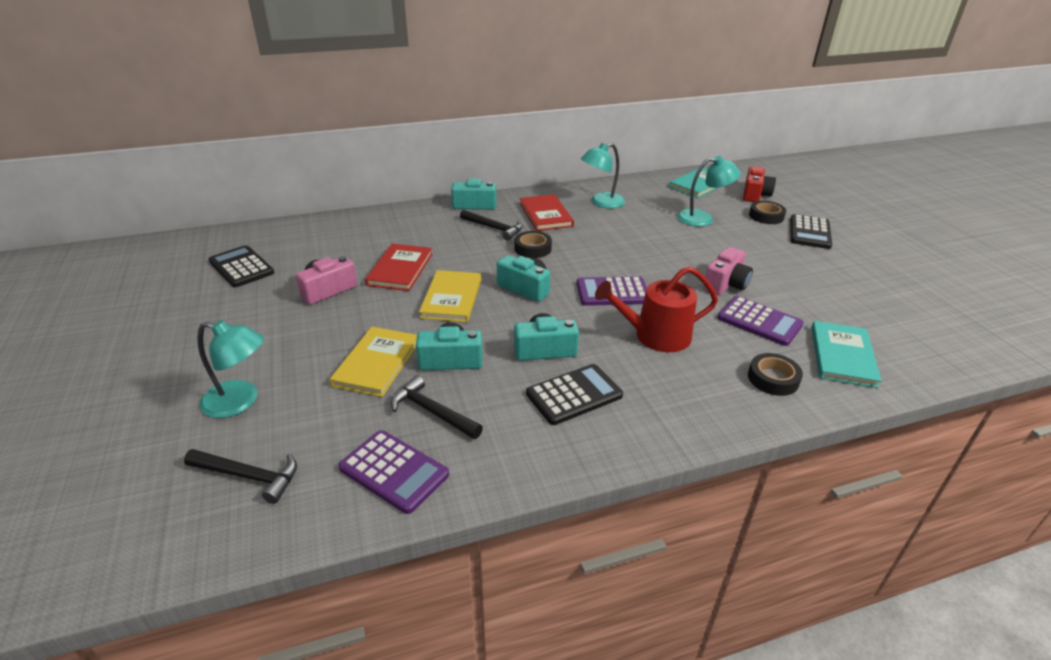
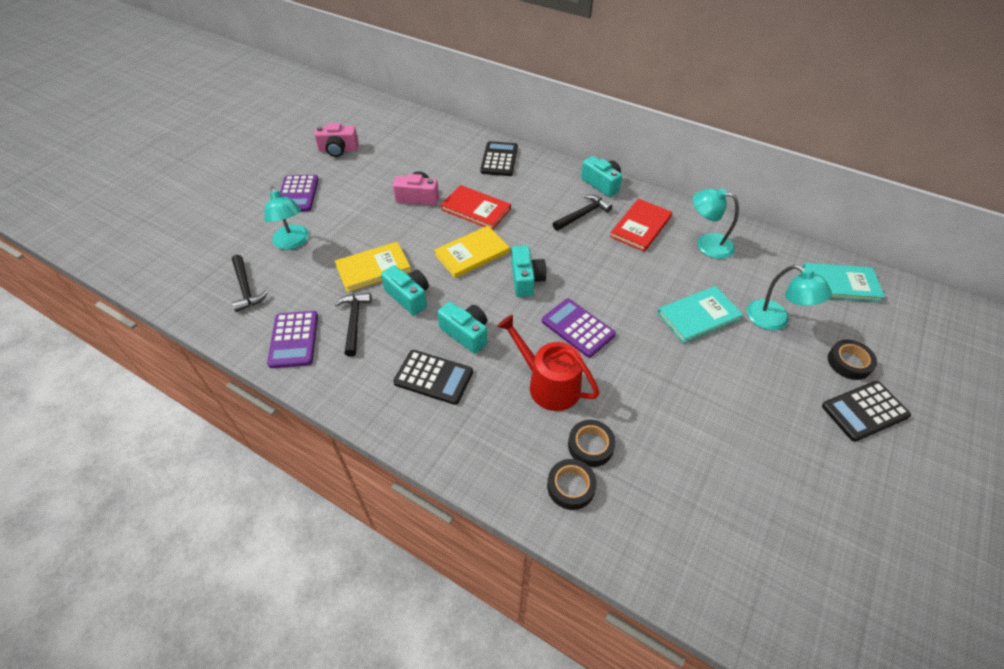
camera: 50 degrees right, 15 degrees up
(241, 267) = (400, 150): black calculator -> black calculator (499, 159)
(400, 269) = (476, 209): red book -> red book turned 60 degrees clockwise
(494, 228) = (583, 214): black hammer -> black hammer turned 120 degrees counterclockwise
(532, 248) = (582, 250): black tape -> black tape (590, 446)
(726, 284) = (678, 391): pink camera -> pink camera (338, 150)
(755, 194) = (884, 333): red camera -> none
(759, 321) = (645, 441): purple calculator -> purple calculator (298, 194)
(842, 356) = (659, 525): turquoise book -> turquoise book (698, 316)

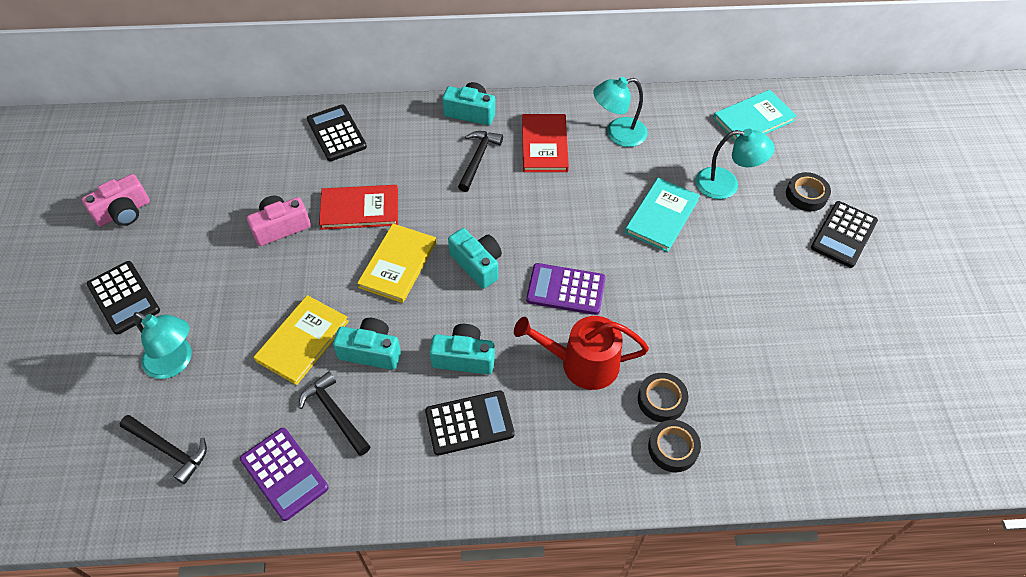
camera: 35 degrees left, 5 degrees up
(298, 194) = (124, 298): purple calculator -> black calculator

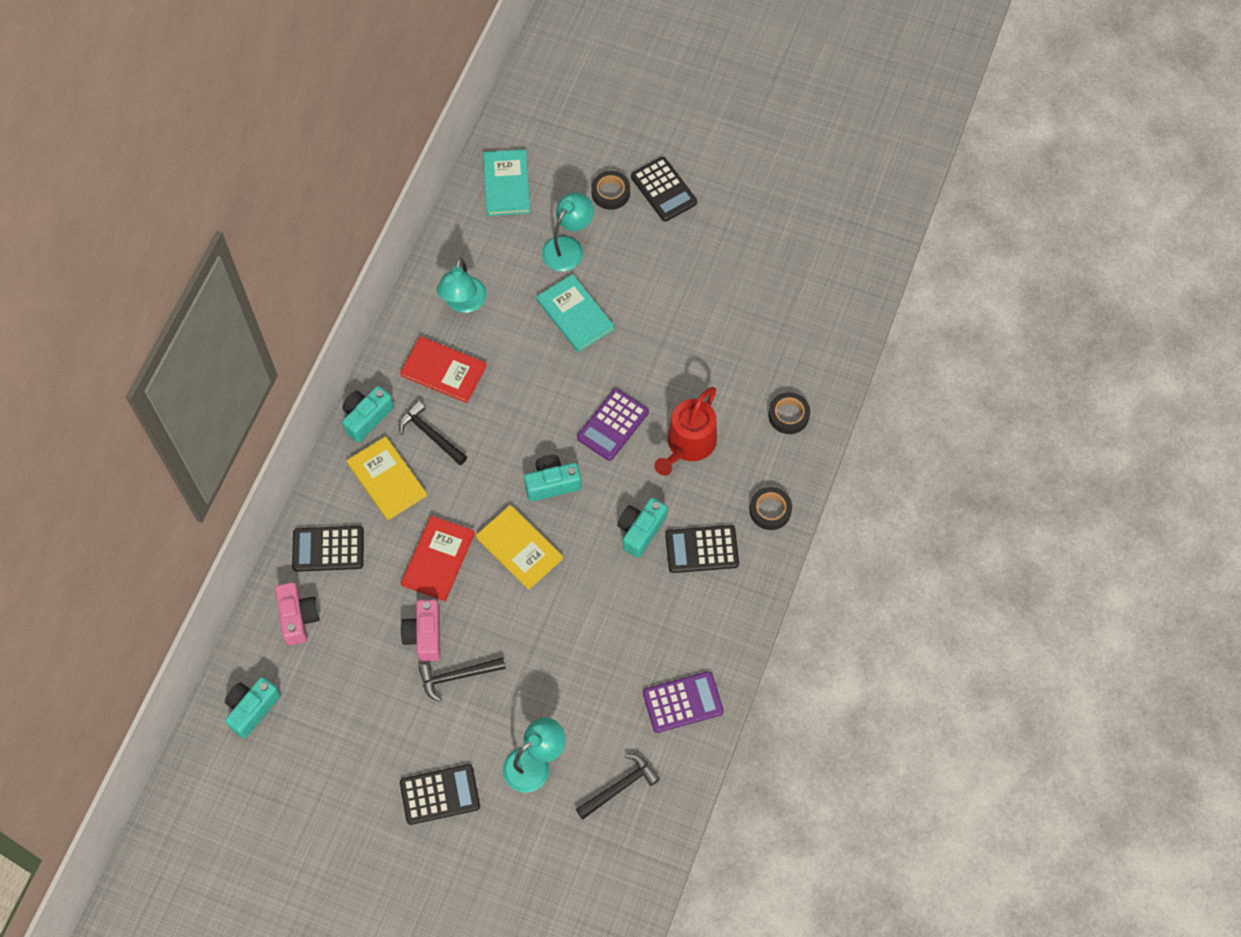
camera: 65 degrees left, 10 degrees up
(124, 212) = (330, 775): pink camera -> pink camera (298, 617)
(303, 341) = (563, 652): yellow book -> yellow book (387, 479)
(335, 413) = (646, 647): black hammer -> black hammer (457, 676)
(371, 351) = (600, 601): turquoise camera -> turquoise camera (252, 709)
(469, 423) = (702, 549): black calculator -> black calculator turned 105 degrees counterclockwise
(661, 400) = (746, 403): black tape -> black tape (770, 510)

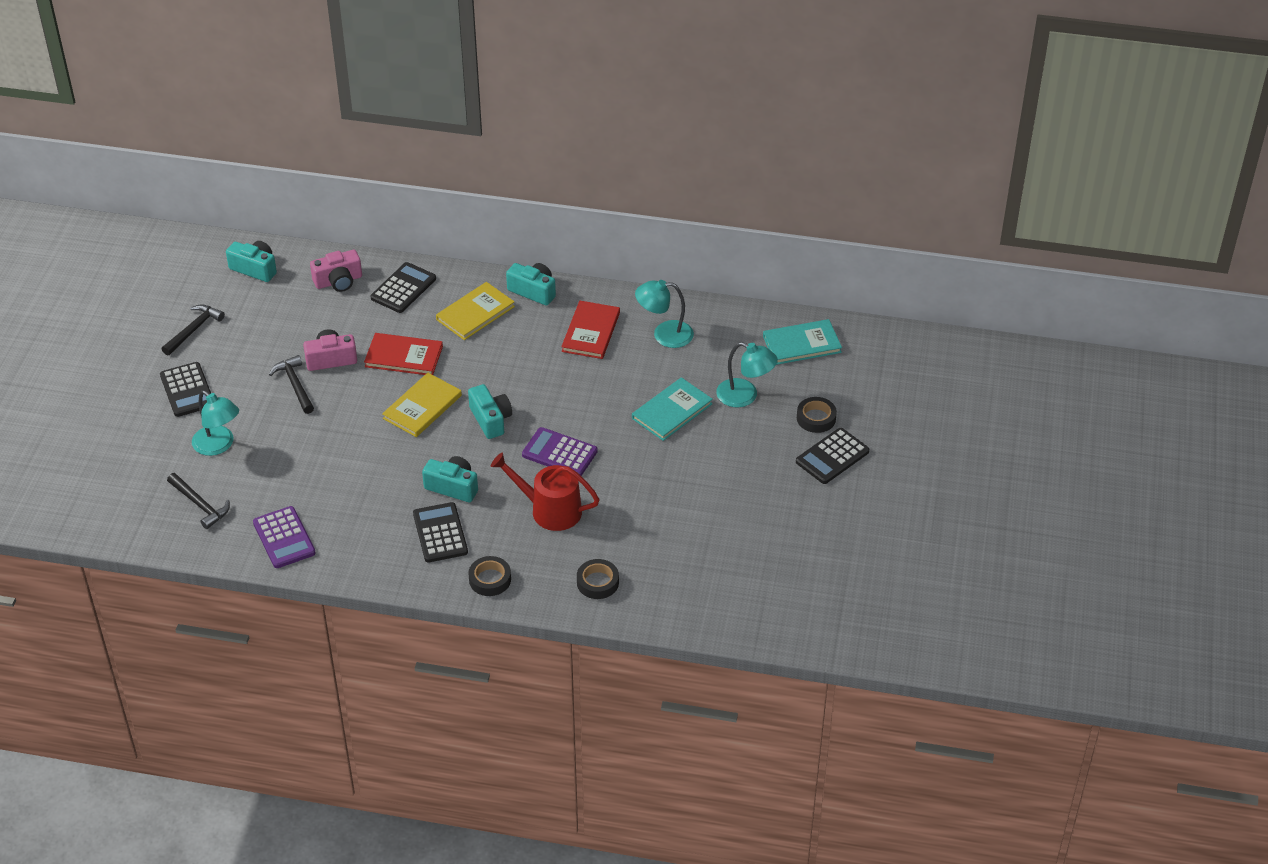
camera: 80 degrees right, 20 degrees down
(328, 549) = (403, 288): black calculator -> black calculator turned 45 degrees clockwise
(430, 434) = (525, 333): black hammer -> black hammer (194, 330)

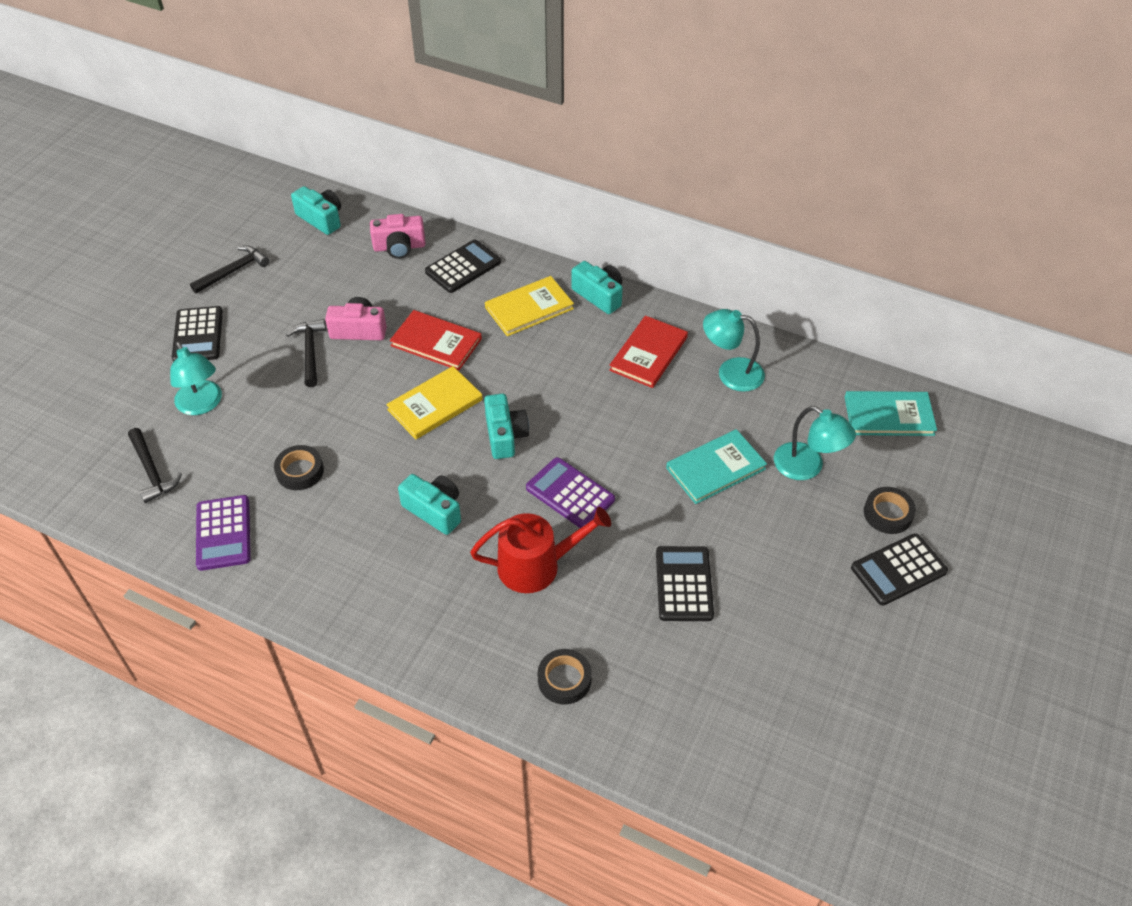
camera: 15 degrees right, 5 degrees up
(440, 533) = (399, 567): black calculator -> black calculator (684, 584)
(490, 579) = (436, 644): black tape -> black tape (300, 471)
(550, 510) = (536, 565): red watering can -> red watering can turned 135 degrees clockwise

